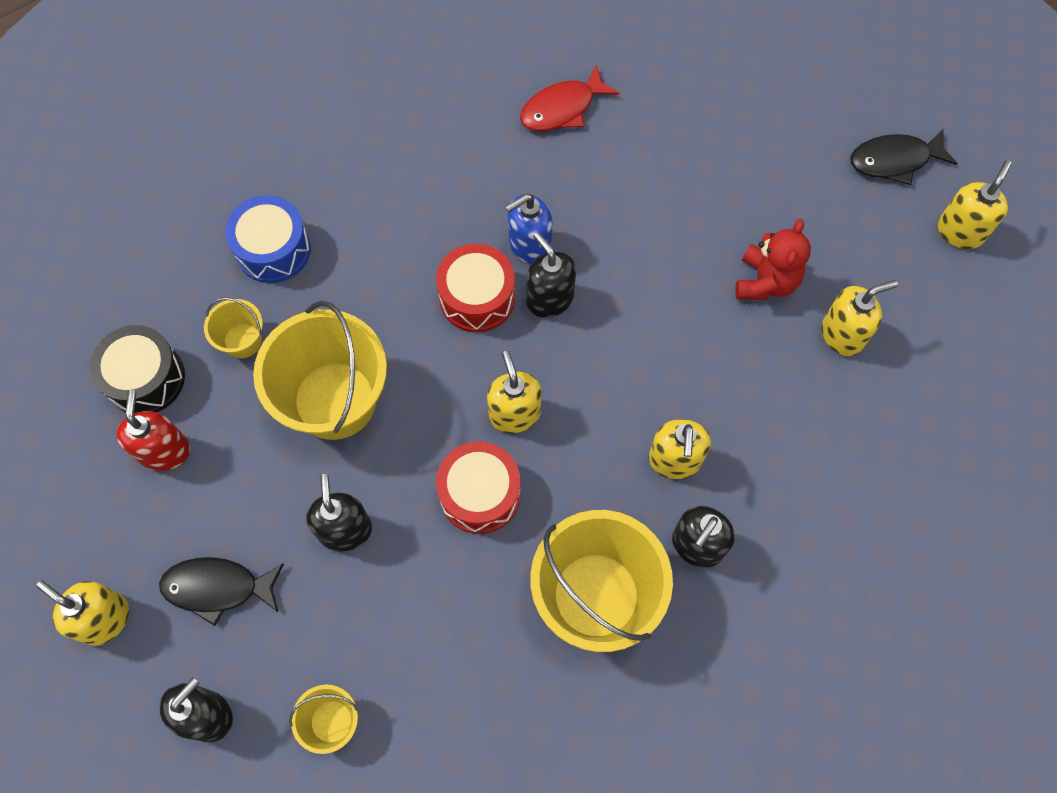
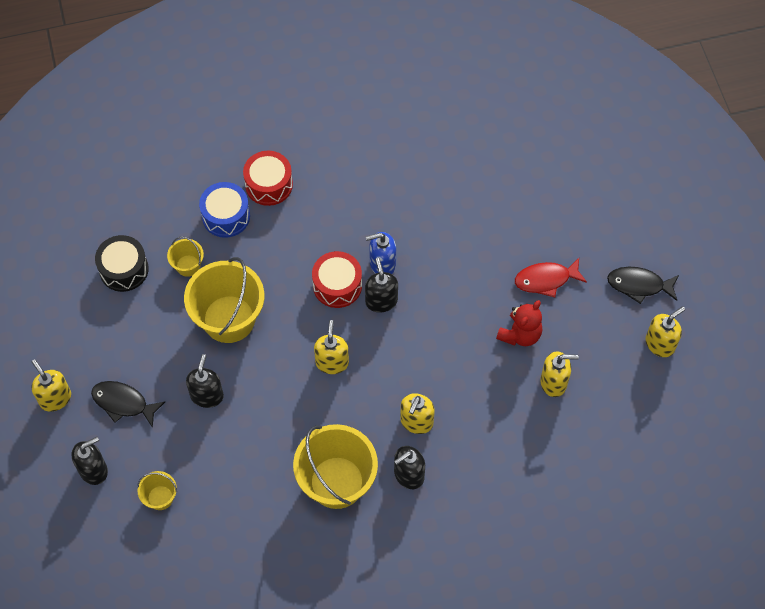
camera: 20 degrees right, 5 degrees down
(165, 451) = (120, 315): red soap dispenser -> none
(480, 494) = (293, 402): red drum -> red drum (269, 184)
(562, 108) = (439, 183): red fish -> red fish (546, 280)

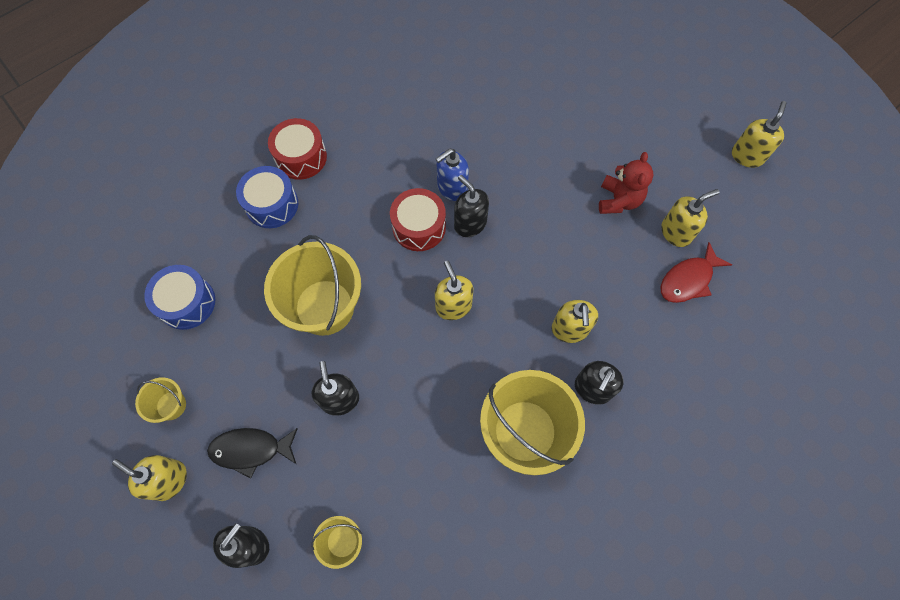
camera: 25 degrees left, 5 degrees up
(124, 269) = (187, 303): black drum -> blue drum
(188, 265) = (255, 270): yellow bucket -> yellow bucket (171, 405)
(546, 280) = (612, 140): red fish -> red fish (688, 280)
(639, 285) = (696, 111): black fish -> none

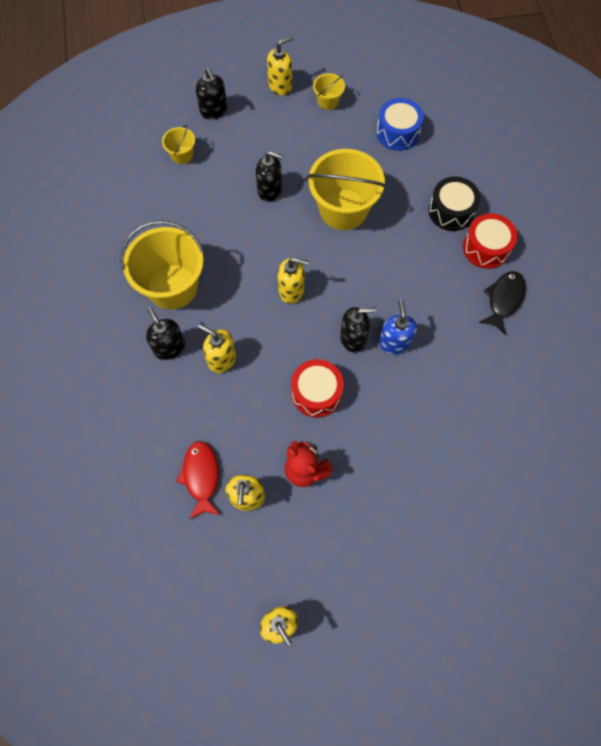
camera: 120 degrees right, 0 degrees up
(251, 450) = (270, 131): black fish -> black fish (503, 299)
(272, 204) = (451, 211): blue drum -> black drum
(419, 227) = (372, 300): red drum -> red drum (316, 393)

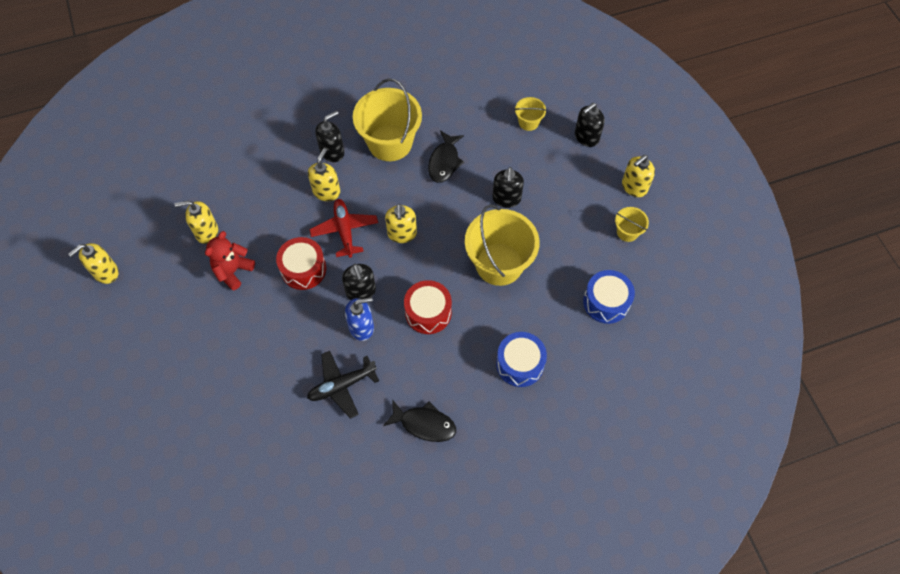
camera: 80 degrees right, 5 degrees down
(201, 477) = (221, 196): red fish -> none
(211, 238) = (444, 162): none -> black fish
(276, 346) = (345, 230): none -> red plane
(280, 86) = (634, 187): yellow soap dispenser -> yellow soap dispenser turned 90 degrees clockwise
(451, 211) = (520, 364): black drum -> blue drum
(457, 369) = (342, 385): none -> black plane
(486, 248) = (482, 402): red drum -> red drum (428, 312)

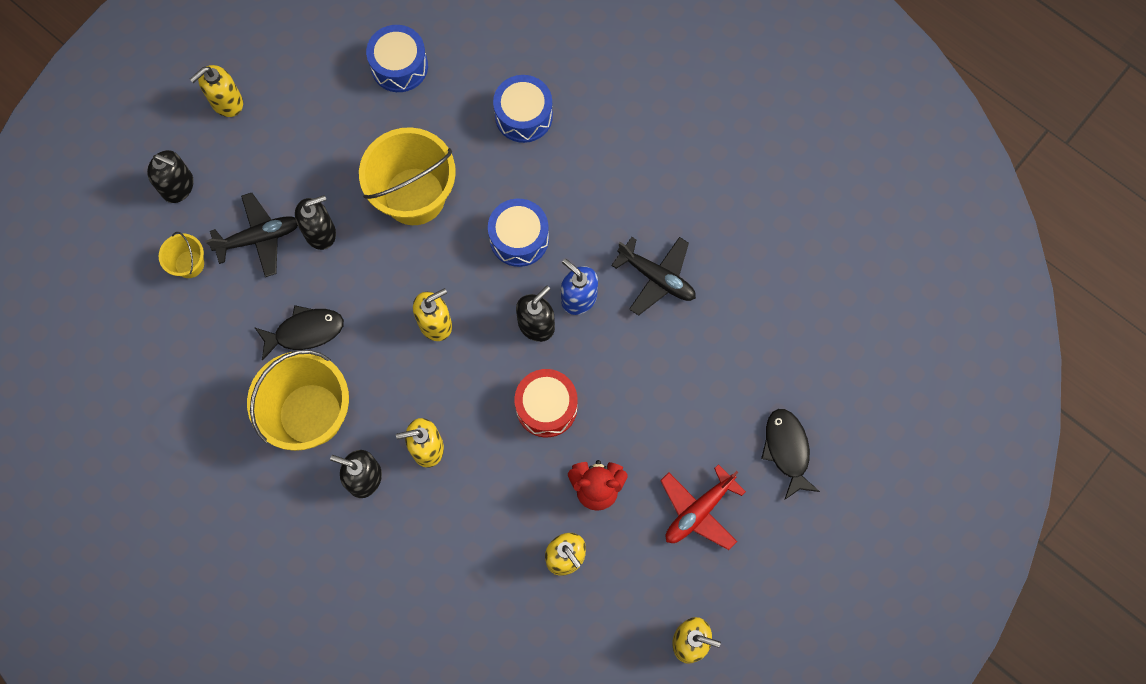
camera: 120 degrees left, 10 degrees up
(345, 230) = (468, 392): red plane -> red plane (698, 511)
(424, 424) = (646, 173): black fish -> black fish (787, 450)
(428, 312) = (519, 238): red drum -> blue drum
(523, 164) = (259, 238): none -> black plane
(627, 232) = (295, 83): yellow bucket -> none
(634, 187) = (226, 102): yellow soap dispenser -> yellow soap dispenser turned 120 degrees clockwise

